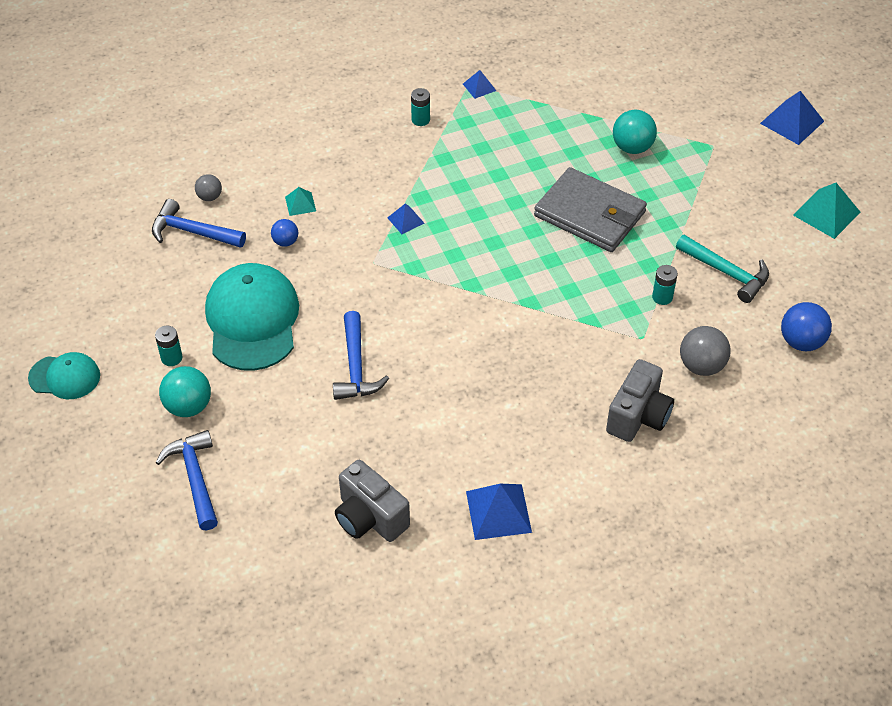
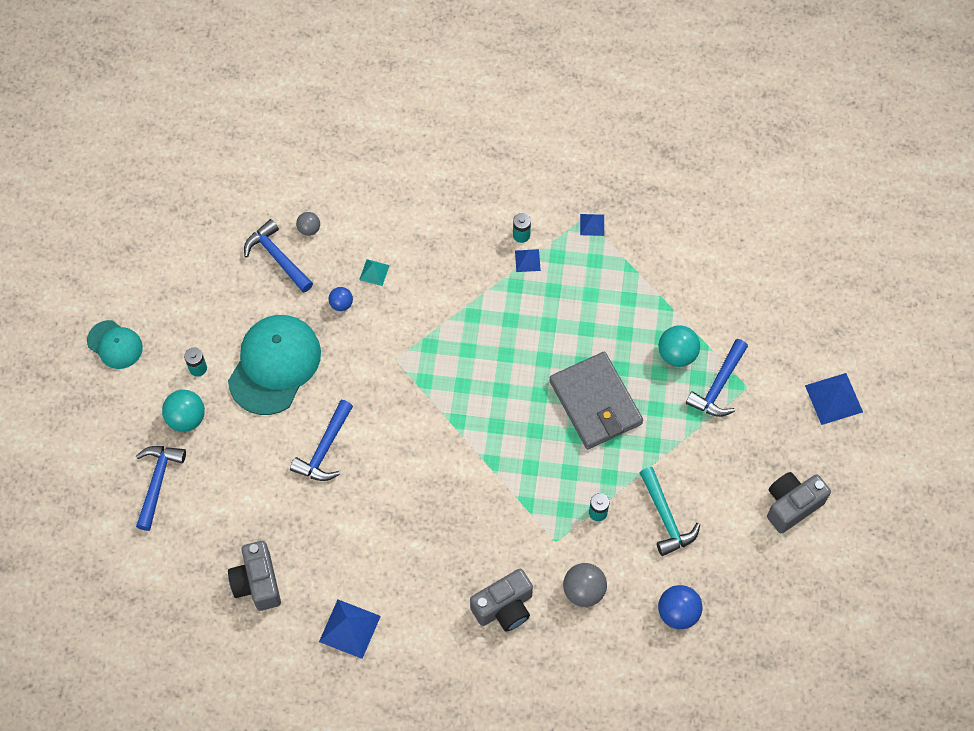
camera: 30 degrees right, 15 degrees up
(405, 220) = (445, 331): blue pyramid -> blue pyramid (527, 260)
(687, 154) = (718, 385): none -> blue hammer
(826, 213) = (791, 505): turquoise pyramid -> grey camera

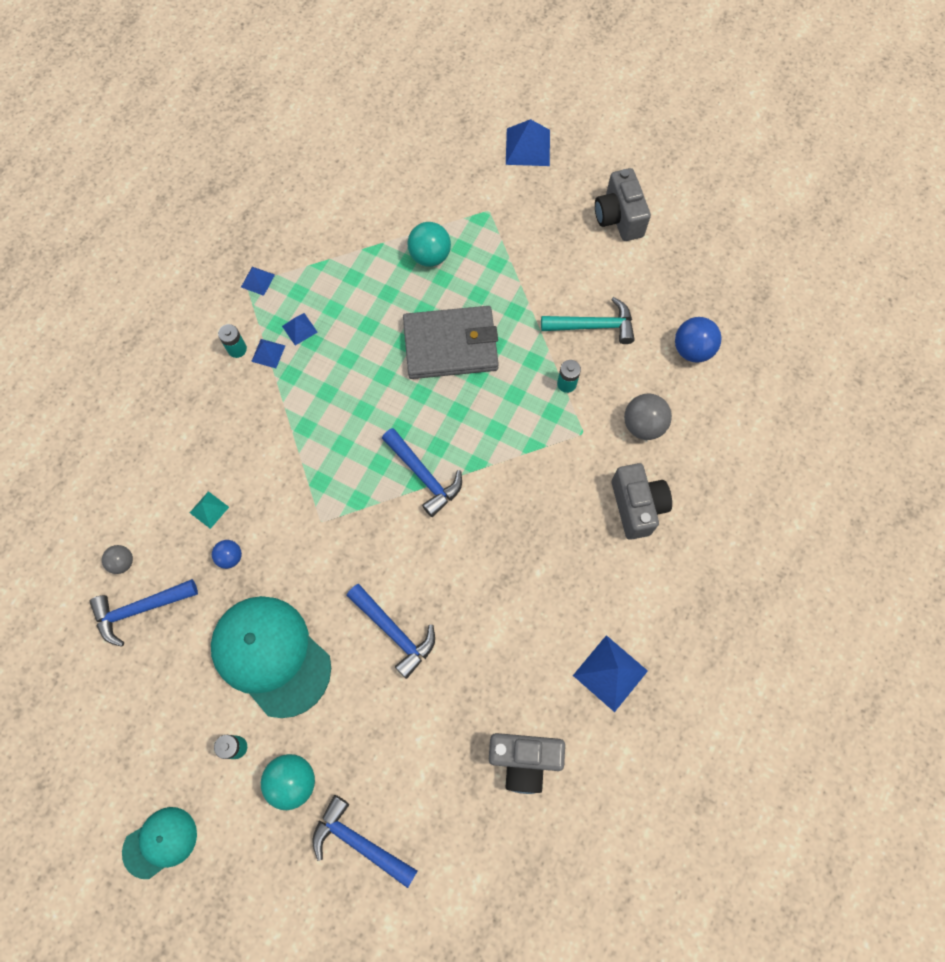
camera: 70 degrees left, 5 degrees up
(560, 275) = (299, 329): none -> blue pyramid
(718, 385) = (477, 233): blue hammer -> blue hammer (424, 475)

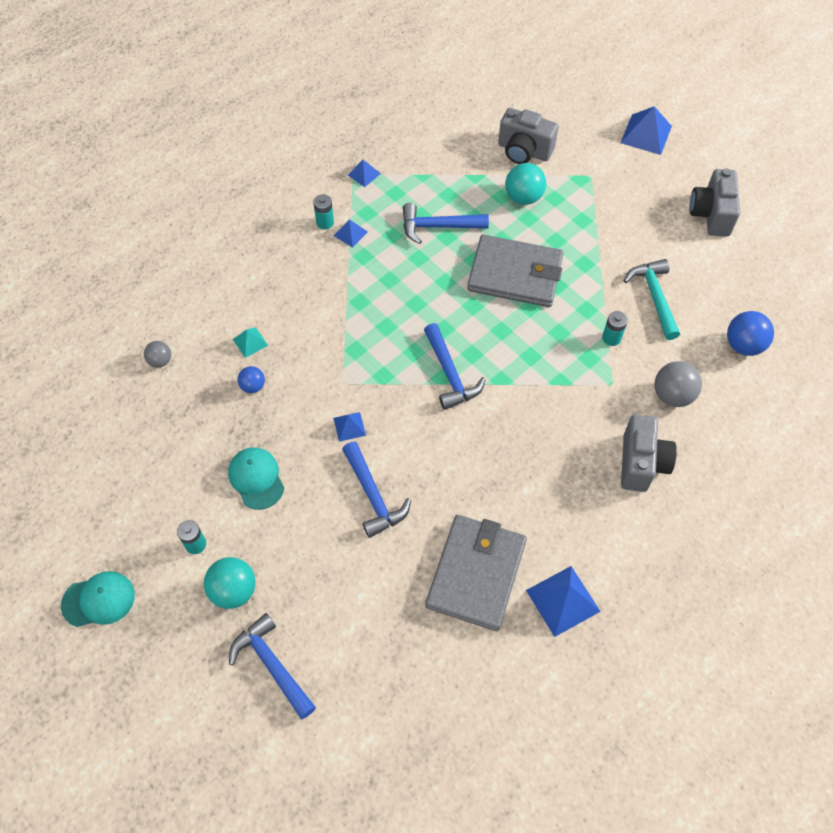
camera: 20 degrees right, 10 degrees down
(140, 609) = (159, 403): blue hammer -> blue hammer (438, 226)
(271, 655) = (256, 478): turquoise cap -> turquoise cap, size x0.55
(299, 329) = (385, 222): blue pyramid -> blue pyramid (349, 426)
(521, 676) = (476, 573): none -> grey wallet
(524, 760) = (452, 648): grey camera -> grey camera (524, 151)
(593, 326) = (654, 297): turquoise hammer -> turquoise hammer turned 120 degrees counterclockwise

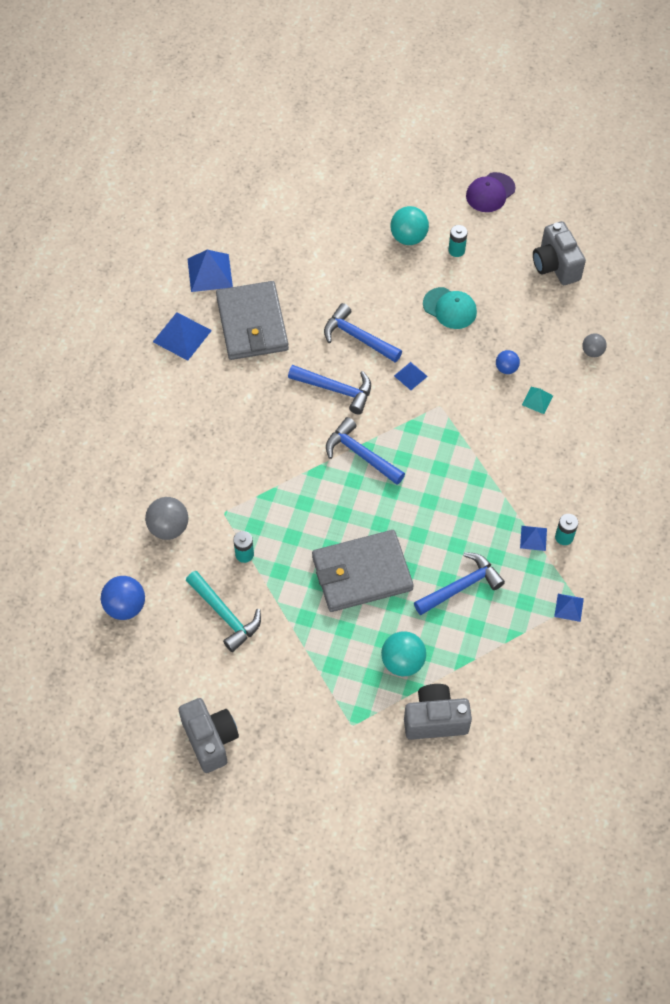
camera: 150 degrees right, 0 degrees up
(98, 600) = (490, 192): turquoise cap -> purple cap
(272, 665) = (351, 212): blue hammer -> blue hammer (335, 389)
(641, 463) = (169, 458): grey camera -> grey camera (555, 265)
(646, 134) = (322, 813): blue pyramid -> blue pyramid (210, 272)

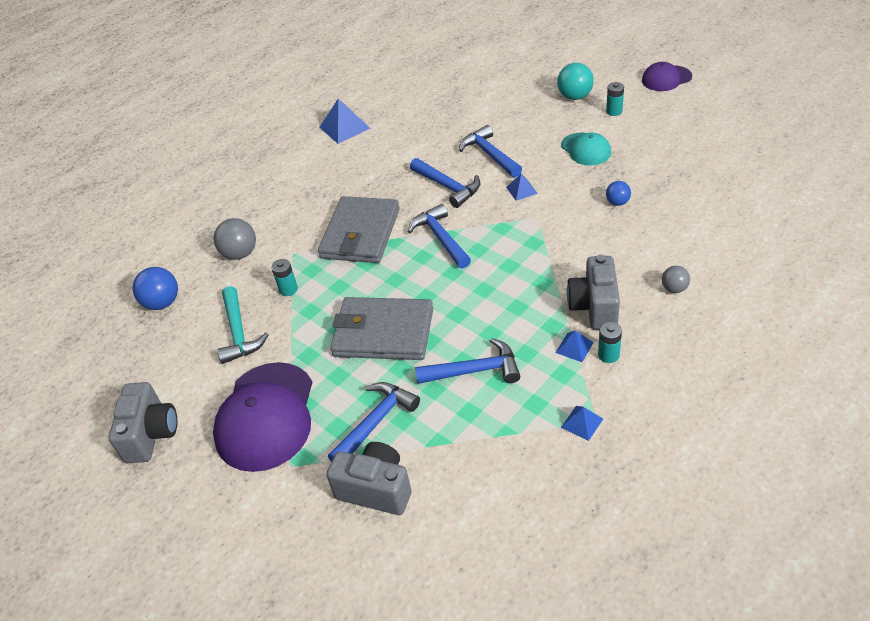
camera: 30 degrees right, 15 degrees down
(210, 272) = (394, 92): blue pyramid -> none
(252, 324) = (405, 130): grey wallet -> grey wallet (360, 233)
(304, 688) = (266, 416): none -> purple cap
(402, 662) = (375, 422): turquoise ball -> blue hammer
(537, 400) = (637, 233): turquoise pyramid -> none
(555, 265) = (705, 136): grey camera -> grey camera (594, 307)
(592, 352) = (713, 206): grey ball -> grey ball (674, 288)

